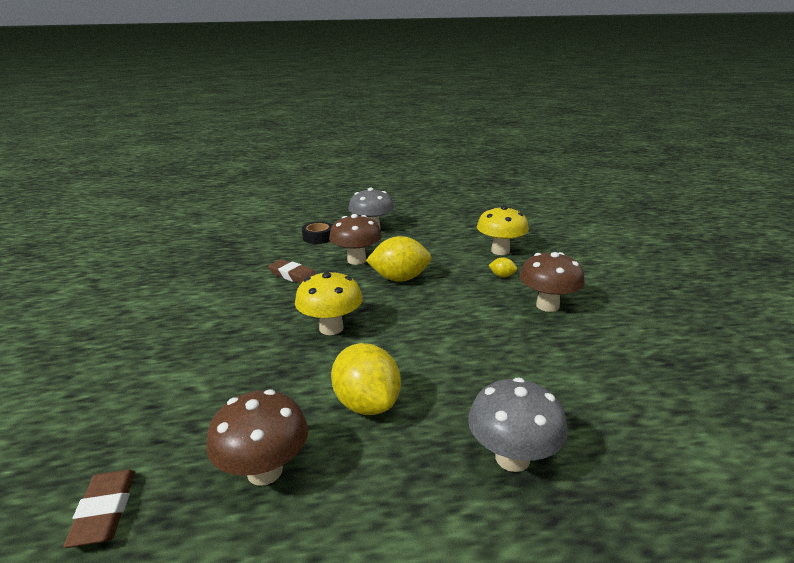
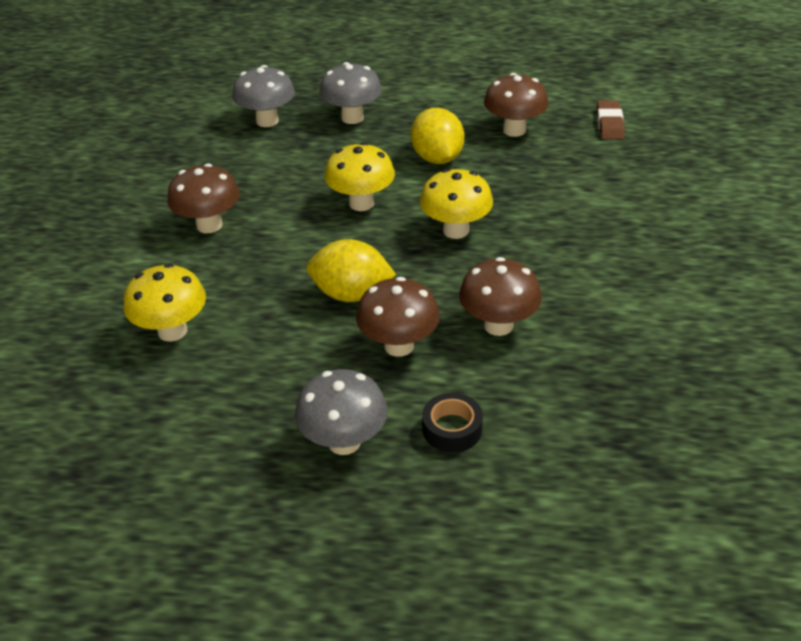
camera: 165 degrees left, 15 degrees up
(293, 275) = (498, 325): brown eraser -> brown mushroom
(428, 340) = (361, 203): none -> yellow mushroom
(502, 276) = (217, 278): yellow lemon -> none
(624, 432) = (267, 121): none -> grey mushroom

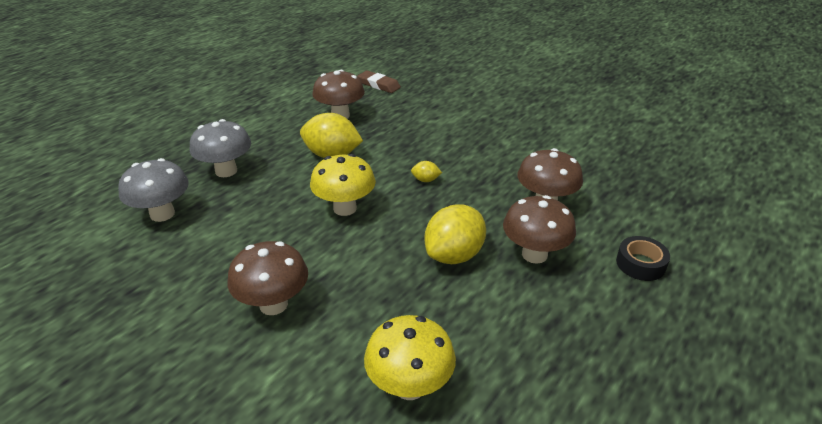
camera: 60 degrees left, 5 degrees down
(344, 442) = (628, 324): grey mushroom -> none
(456, 230) = (425, 180): yellow mushroom -> yellow lemon

